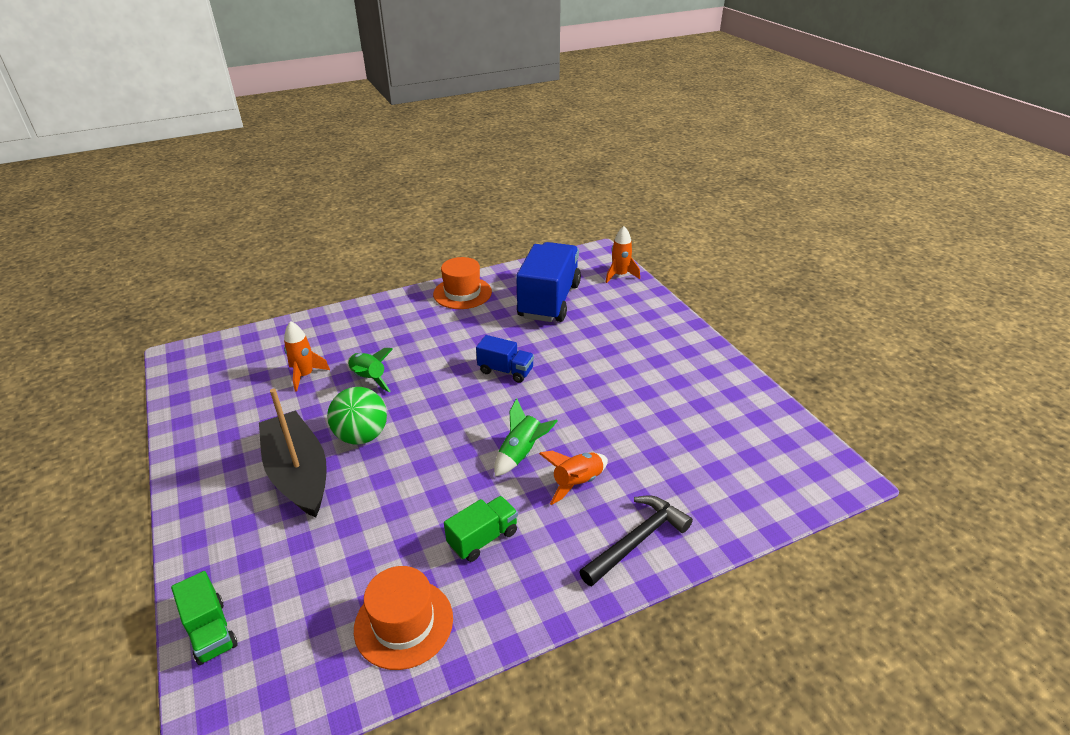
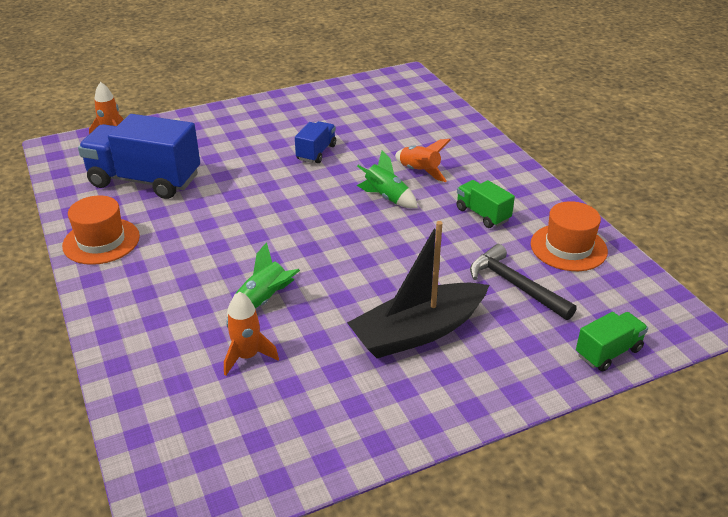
camera: 90 degrees left, 0 degrees up
(362, 436) = (361, 294): green ball -> none
(505, 371) = (267, 207): blue truck -> blue truck (316, 152)
(637, 541) = (473, 150): black hammer -> black hammer (515, 285)

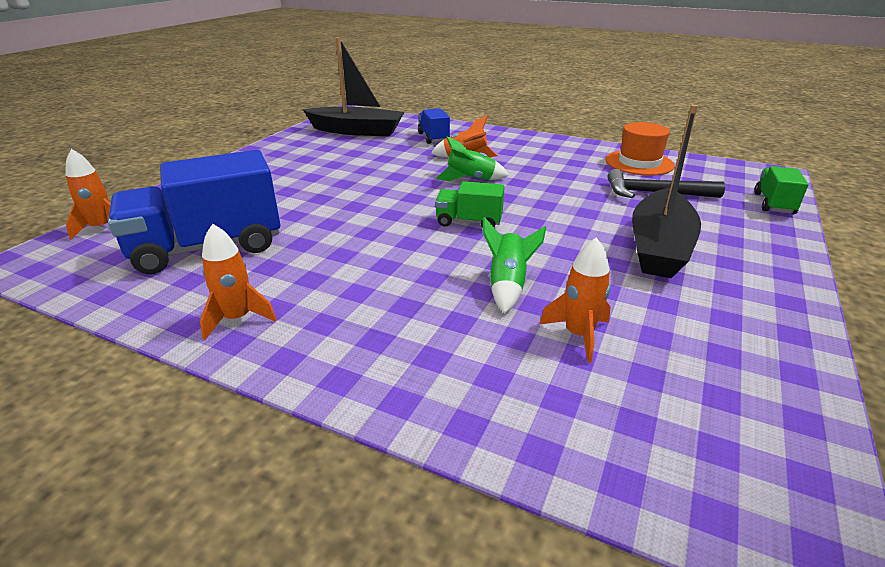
camera: 40 degrees left, 5 degrees down
(101, 241) = (237, 319): orange hat -> orange rocket
(316, 152) = (359, 172): blue truck -> blue truck (433, 138)
(379, 103) = (357, 131): none -> black boat
(482, 214) = (555, 165): green truck -> green truck (469, 222)

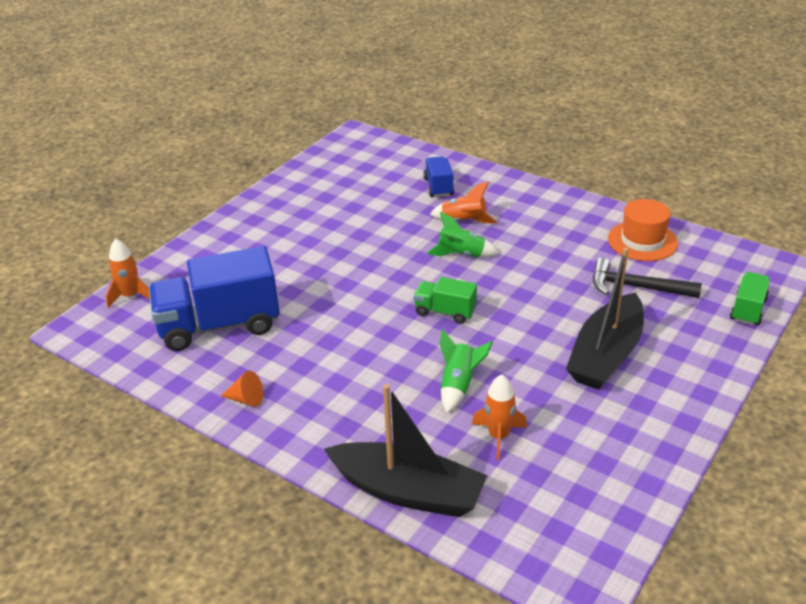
camera: 10 degrees right, 5 degrees up
(237, 319) = (246, 399): orange rocket -> orange cone
(357, 131) = (360, 171): black boat -> black boat (408, 491)

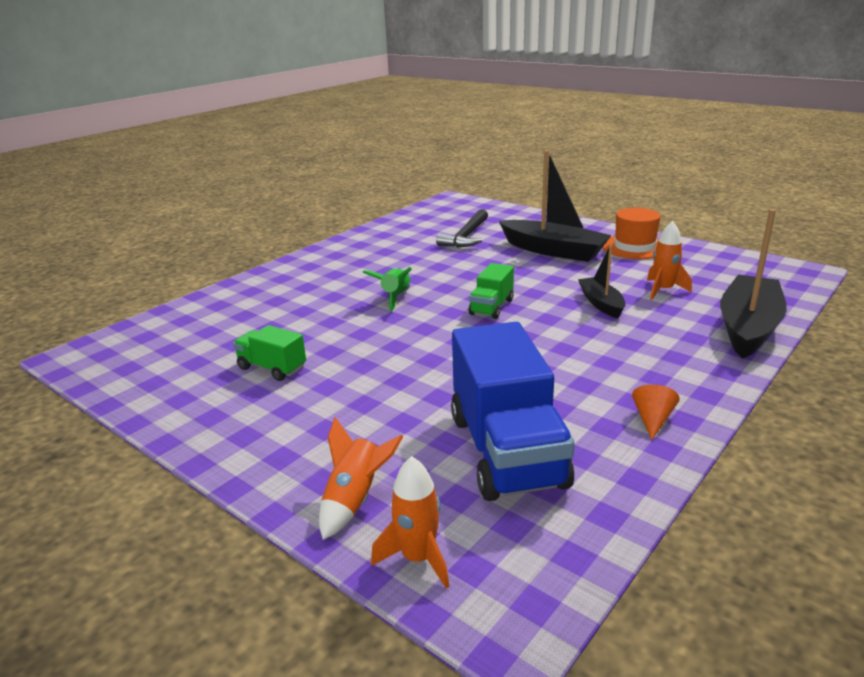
camera: 85 degrees left, 10 degrees down
(438, 187) = (255, 306): blue truck -> none
(459, 385) = (601, 303): green rocket -> black boat
(464, 221) = (335, 295): orange rocket -> orange rocket (355, 499)
(642, 241) = (403, 230): orange hat -> orange hat (634, 247)
(748, 309) = (499, 210): green truck -> green truck (272, 368)

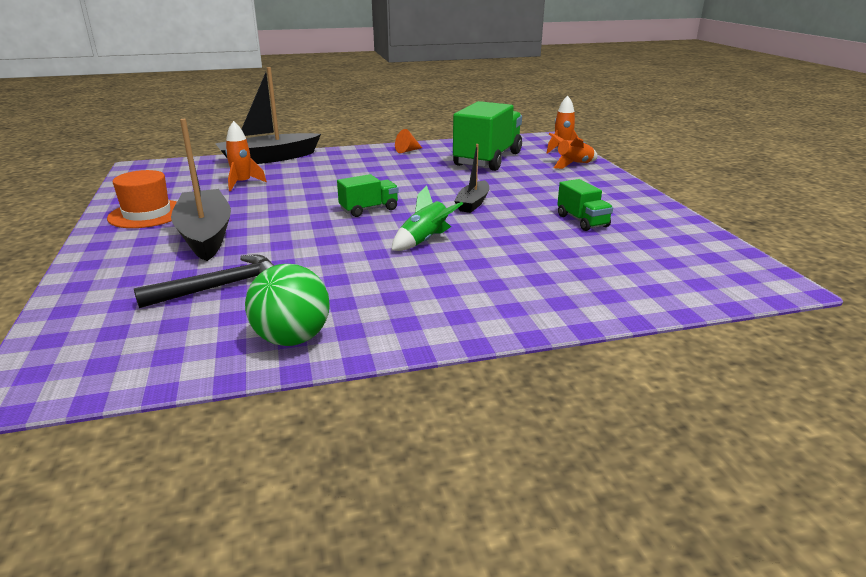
camera: 145 degrees left, 0 degrees up
(382, 234) = (292, 339): none -> green ball
(507, 451) = (487, 159): blue truck -> green truck
(601, 303) = (299, 189): black boat -> black boat (473, 203)

